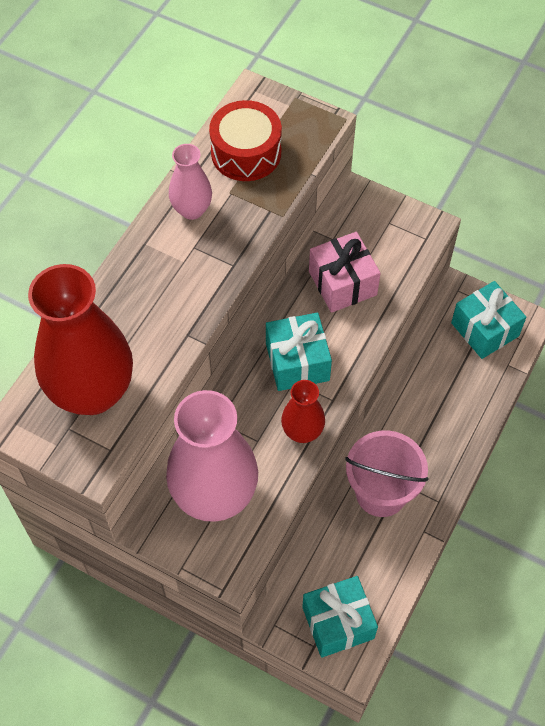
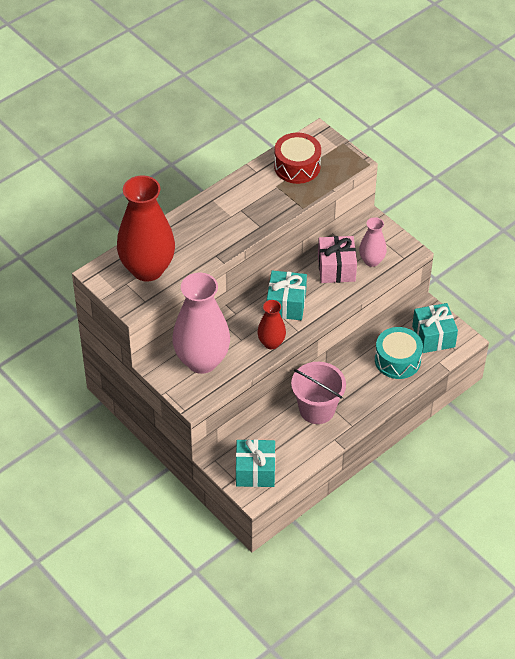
camera: 20 degrees right, 10 degrees down
(192, 210) = (249, 189): pink vase -> pink vase (371, 261)
(454, 380) = (397, 360): none -> turquoise drum

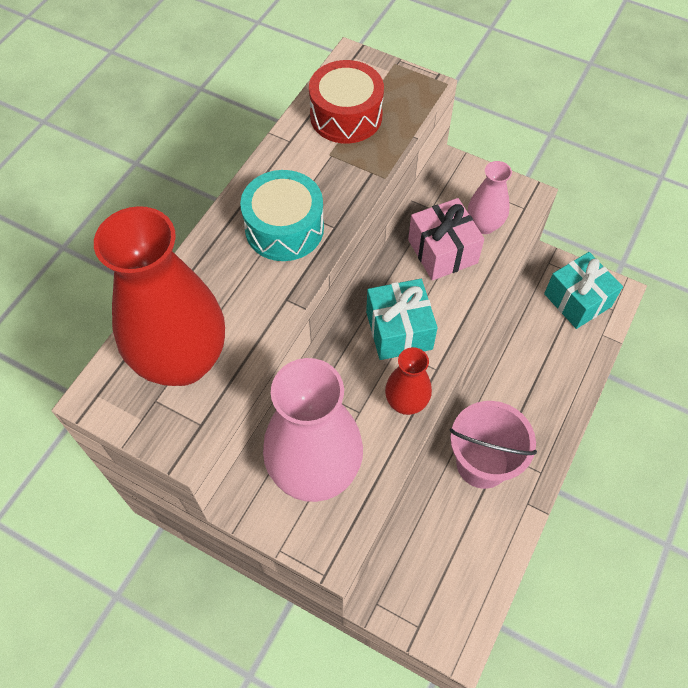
camera: 20 degrees left, 10 degrees up
(255, 471) = (443, 601): turquoise gift -> none
(397, 360) = (550, 350): turquoise drum -> turquoise drum (284, 228)

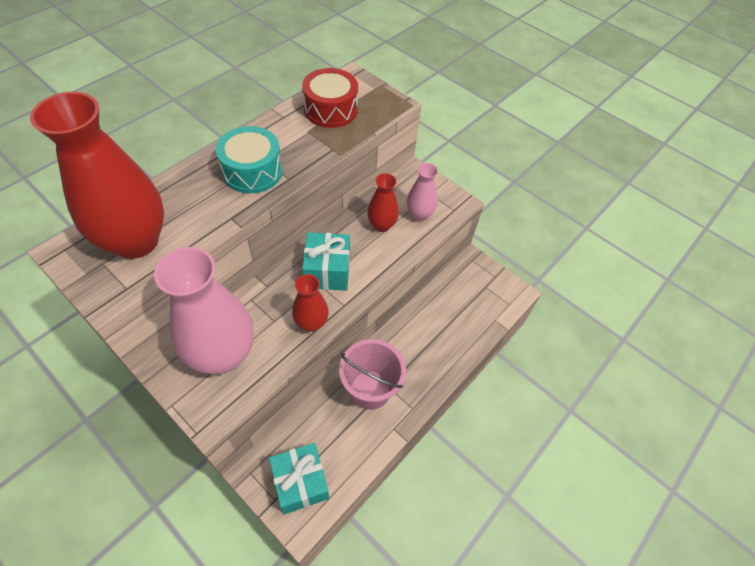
camera: 10 degrees right, 5 degrees down
(442, 251) = (382, 225): pink gift -> red vase
(577, 300) = (484, 291): turquoise gift -> turquoise gift (301, 482)

